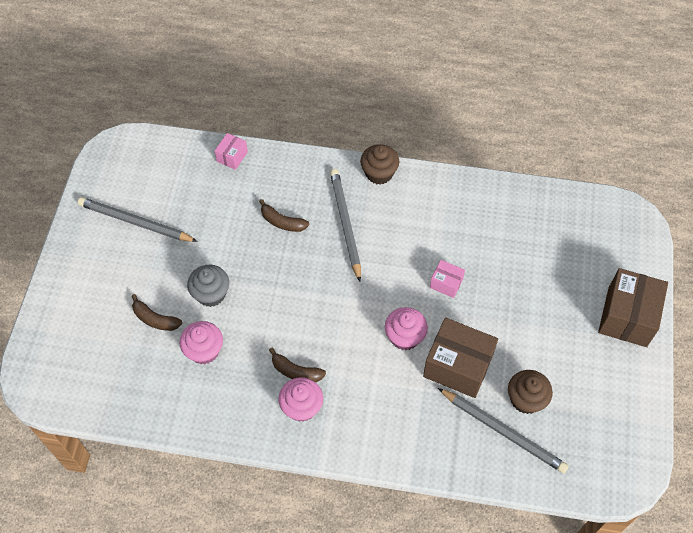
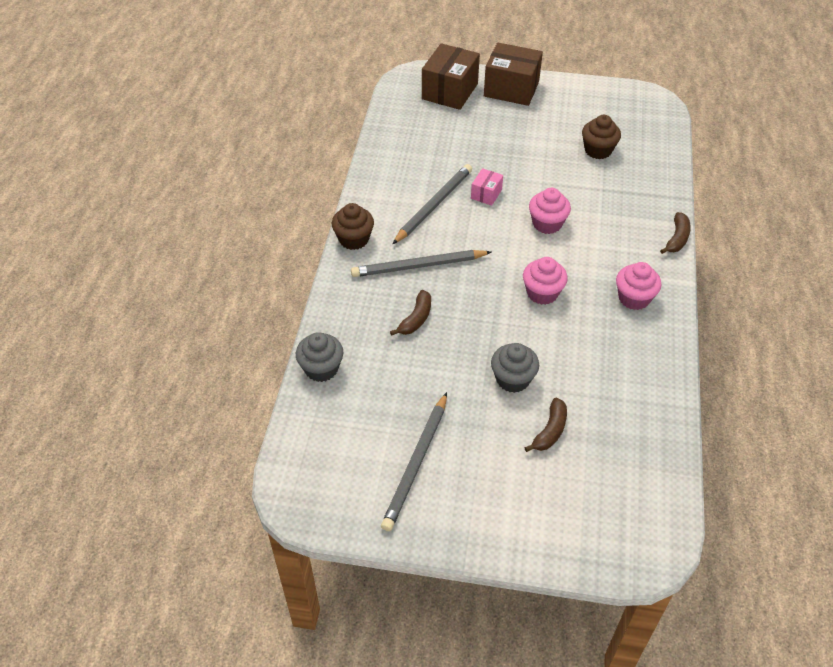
camera: 90 degrees left, 10 degrees down
(204, 350) = (584, 381): pink cupcake -> pink cupcake (542, 293)
(232, 156) = (321, 369): pink box -> grey cupcake
(296, 371) = (596, 303): brown banana -> brown banana (677, 238)
(457, 366) = (573, 190): brown box -> brown box (450, 91)
(503, 431) = (630, 165): grey pencil -> grey pencil (433, 205)

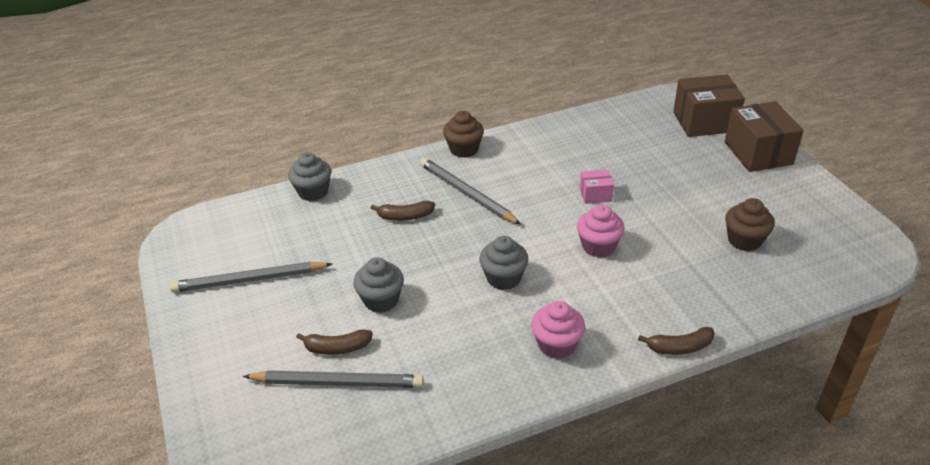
camera: 60 degrees right, 10 degrees down
(433, 205) = (547, 172): grey pencil -> grey pencil (337, 382)
(542, 293) = (503, 278): pink cupcake -> grey cupcake

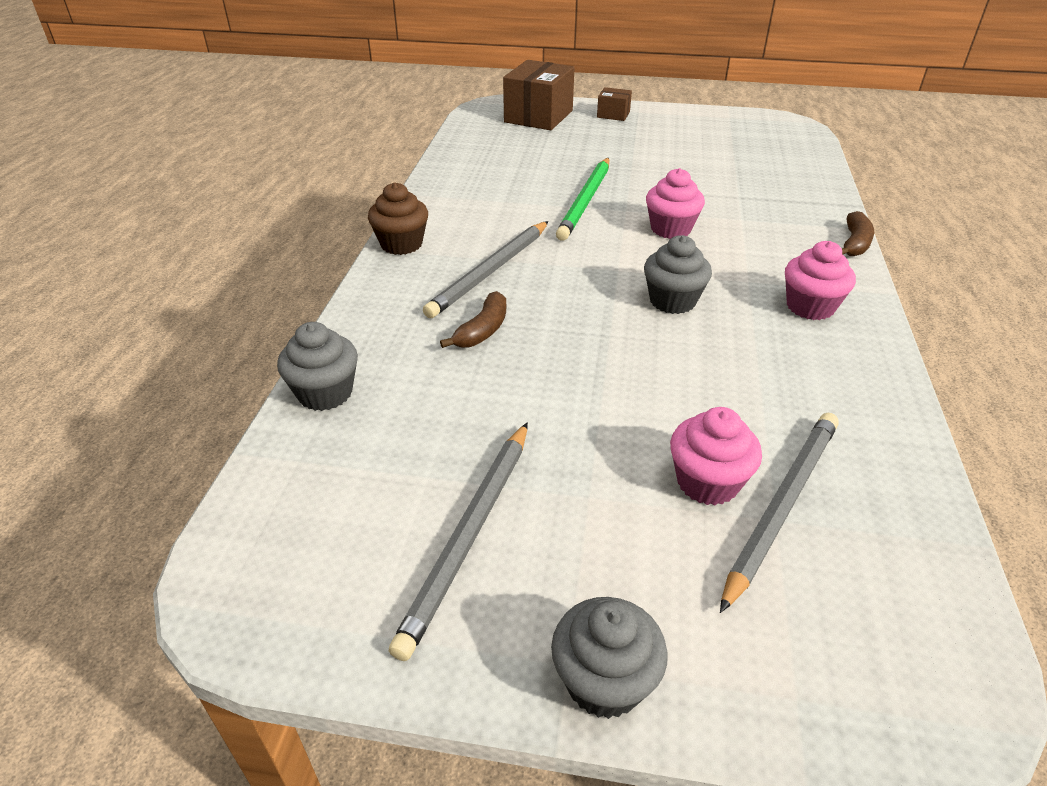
camera: 60 degrees left, 0 degrees up
(337, 348) = (707, 482): brown banana -> pink cupcake
(381, 300) = (636, 407): grey cupcake -> grey cupcake (604, 681)
(466, 194) = (490, 272): grey pencil -> grey pencil turned 45 degrees counterclockwise
(595, 195) = (586, 201): pink box -> green pencil
(744, 240) = (728, 163): brown cupcake -> none
(758, 153) = (613, 114): brown box -> brown box, size x0.50

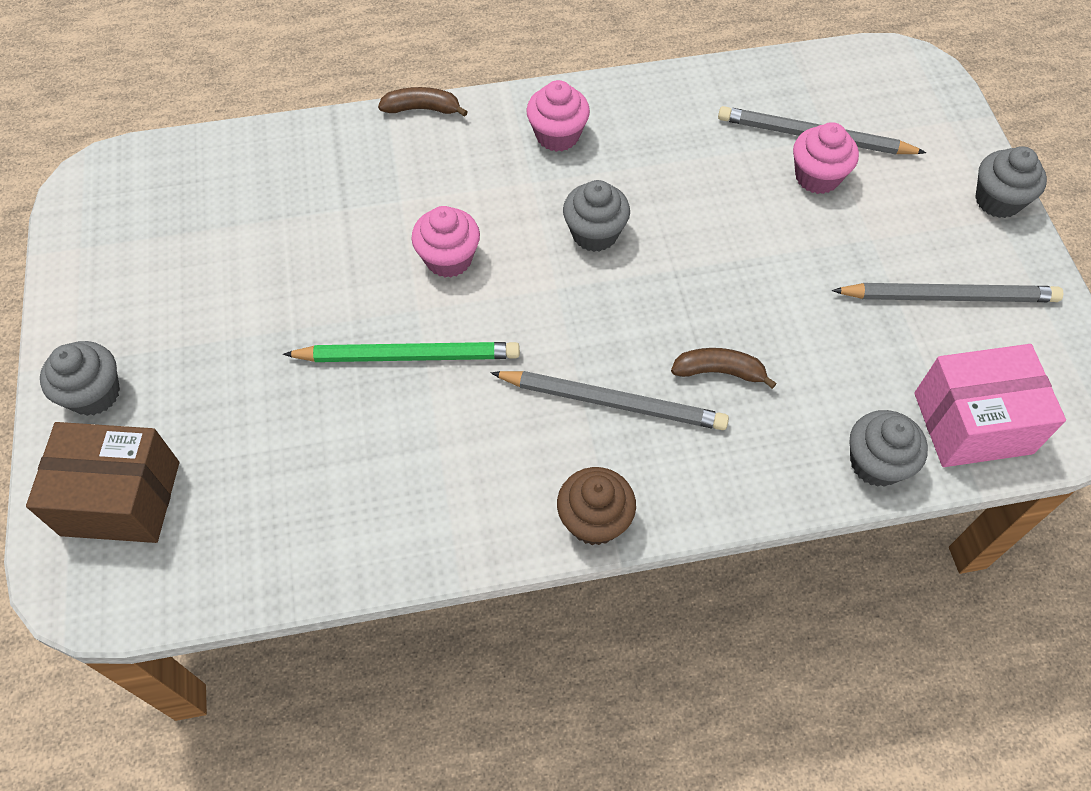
camera: 110 degrees left, 20 degrees up
(305, 480) = (972, 423): none -> pink box
(613, 114) = (94, 393): brown box -> grey cupcake

